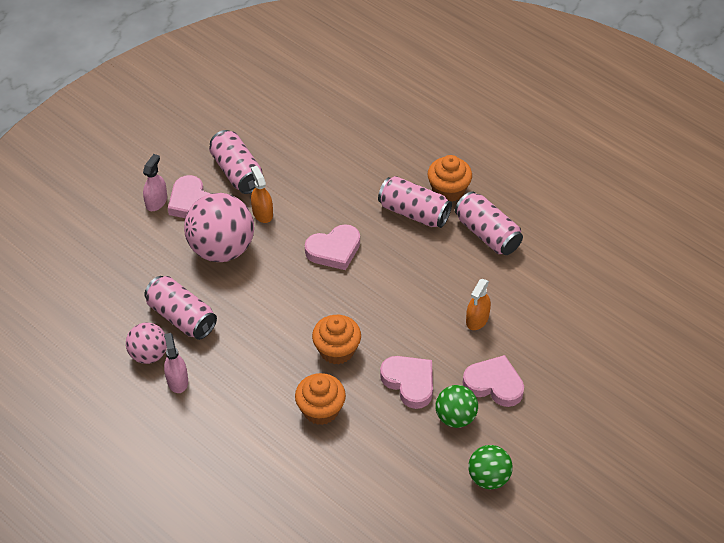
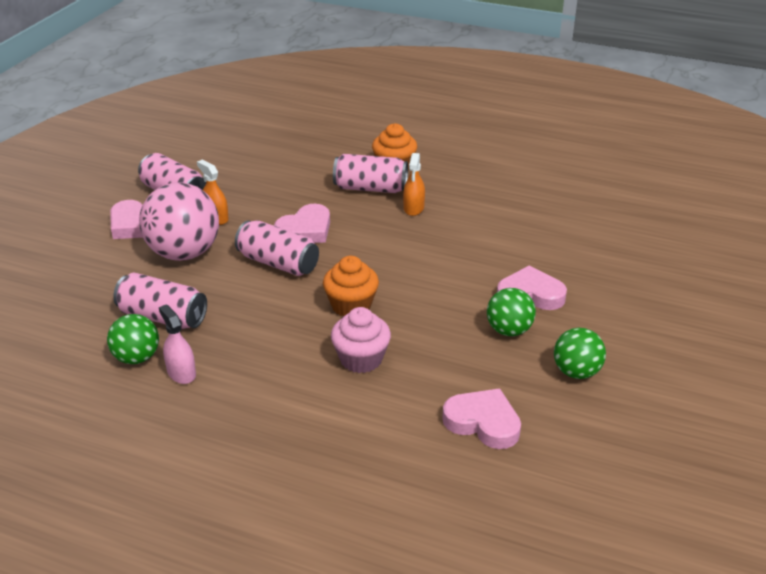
camera: 20 degrees left, 15 degrees down
(149, 354) = (137, 357): pink ball -> green ball
(156, 201) = (94, 231): pink spray bottle -> none
(320, 410) = (361, 359): orange cupcake -> pink cupcake
(409, 382) = (443, 314): pink heart -> pink heart (483, 422)
(477, 319) = (480, 250): orange spray bottle -> orange spray bottle (413, 208)
(487, 234) = (450, 189): pink can -> pink can (278, 263)

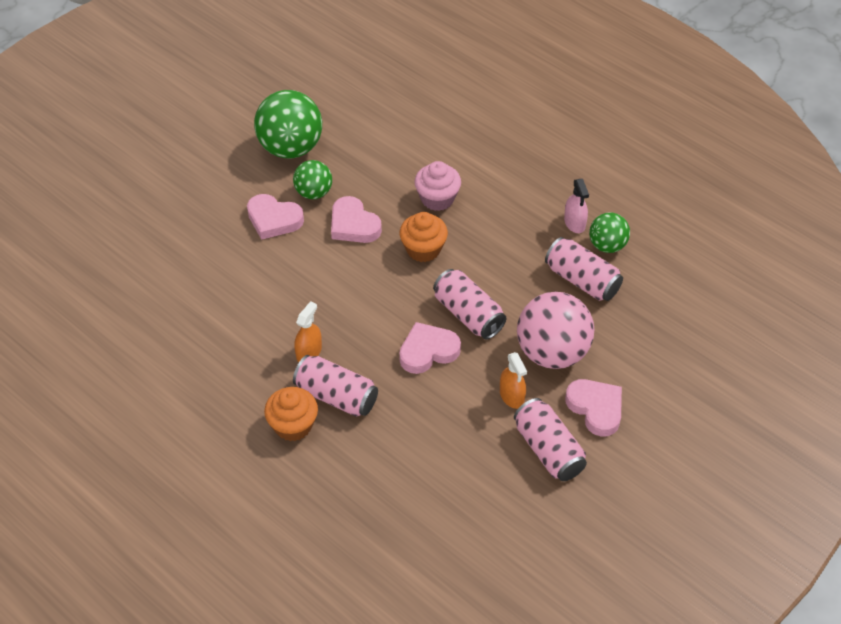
camera: 160 degrees left, 15 degrees up
(483, 422) = (378, 131): pink heart -> pink heart (353, 225)
(576, 372) = (291, 148): green ball -> green ball, size x1.77

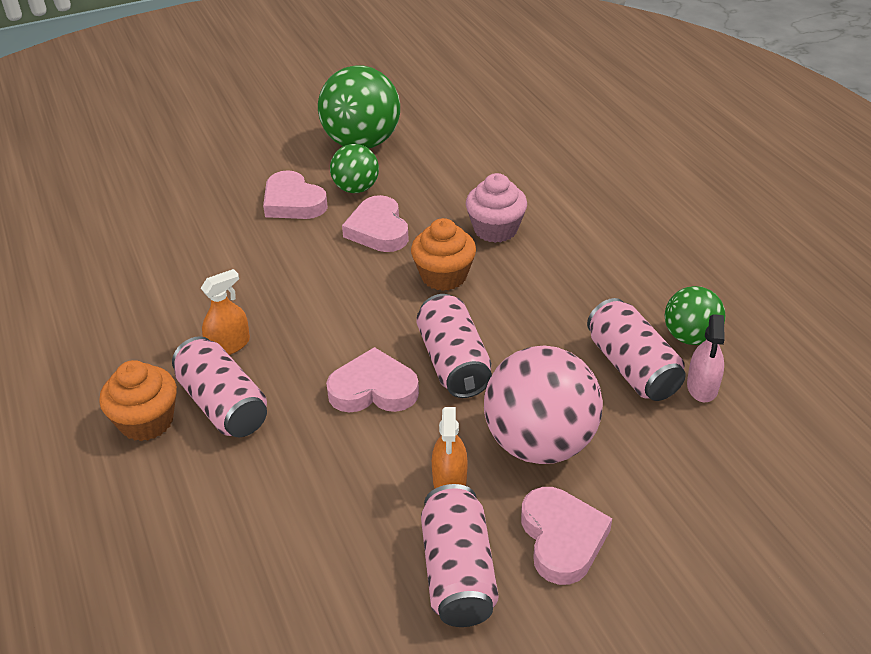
camera: 25 degrees right, 10 degrees down
(574, 223) = (658, 299): pink spray bottle -> pink spray bottle (702, 387)

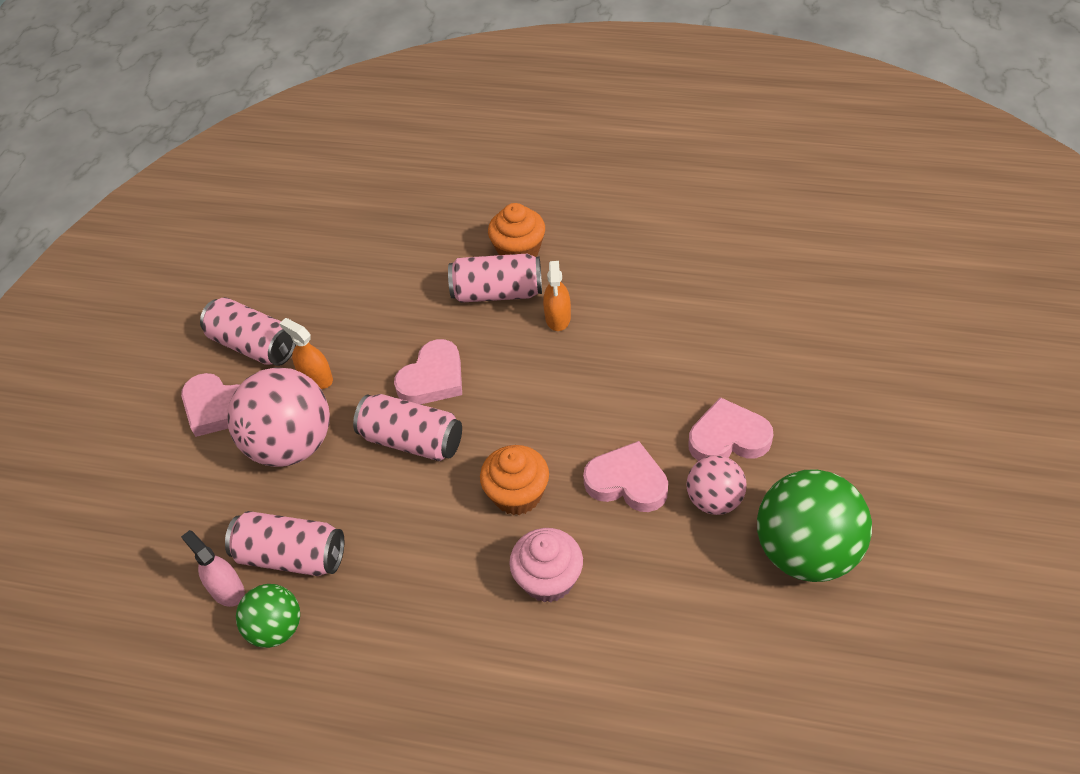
camera: 130 degrees right, 10 degrees up
(356, 188) = (714, 500): green ball -> pink ball

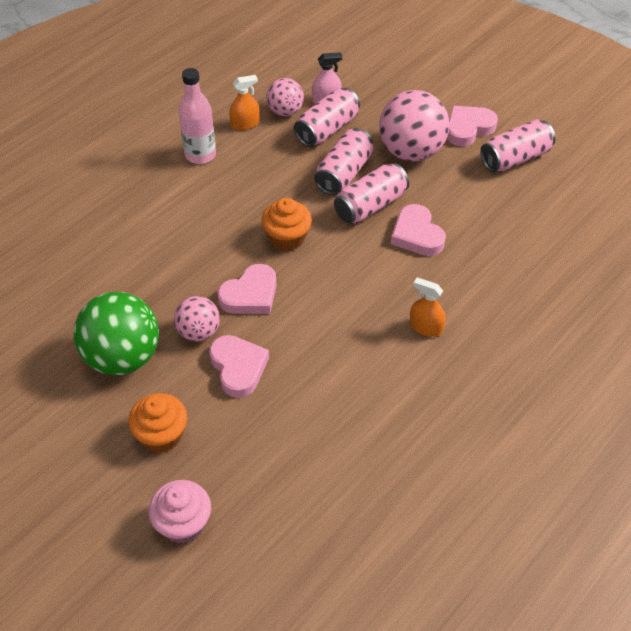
camera: 115 degrees right, 0 degrees up
(276, 628) = (285, 111): green ball -> pink ball
(316, 378) = (461, 179): orange spray bottle -> orange spray bottle (245, 124)
(427, 686) = (200, 155): none -> pink bottle
(497, 293) = (478, 303): pink can -> pink can (344, 173)
(519, 251) = (518, 336): orange cupcake -> orange cupcake (161, 435)
(548, 579) = (217, 227): pink cupcake -> pink cupcake (183, 523)
(728, 438) = (238, 368): pink heart -> pink heart turned 45 degrees counterclockwise

